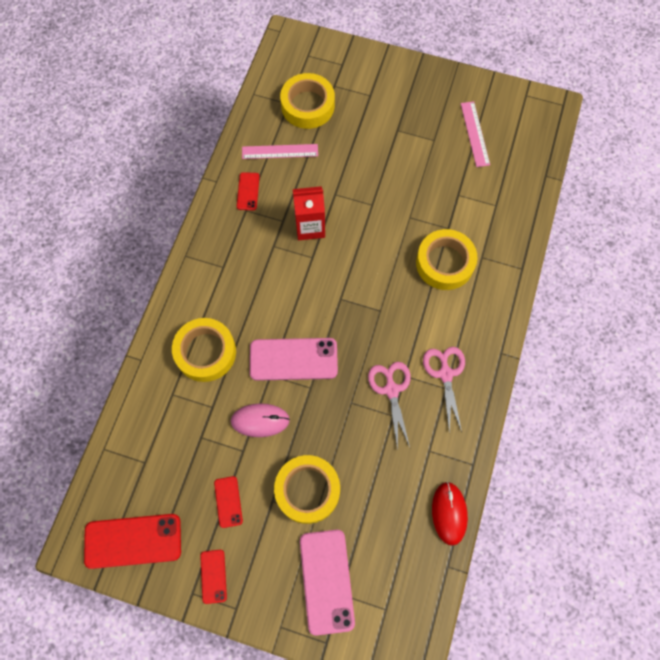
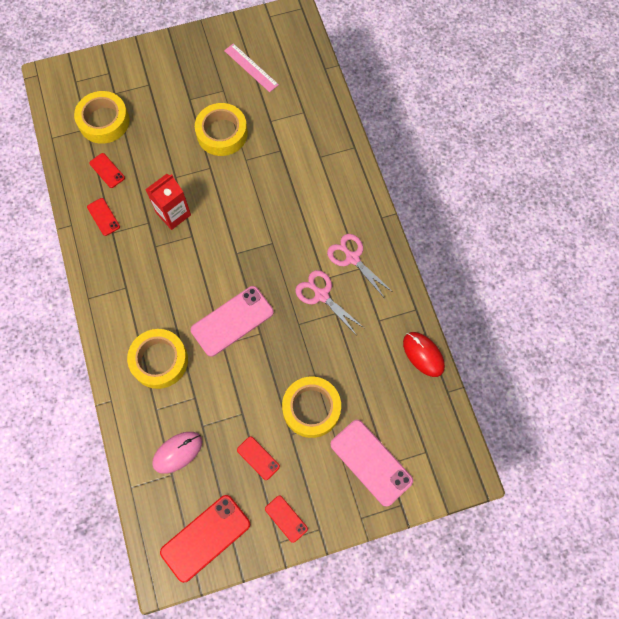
camera: 35 degrees left, 0 degrees up
(260, 420) = (239, 383): pink mouse -> pink mouse (177, 452)
(280, 151) = (107, 170): pink ruler -> red phone
(445, 263) = (295, 178): yellow tape -> yellow tape (222, 133)

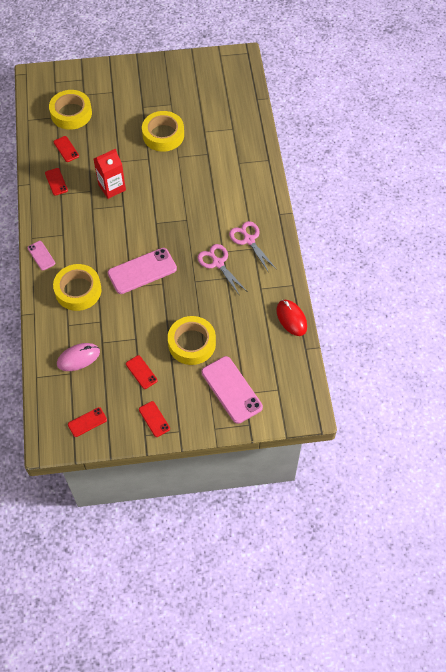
camera: 10 degrees right, 10 degrees down
(104, 320) = (41, 255): none -> pink phone
(205, 537) = (87, 422): red phone -> red phone, size x0.52
(251, 67) = (197, 90): pink ruler -> none

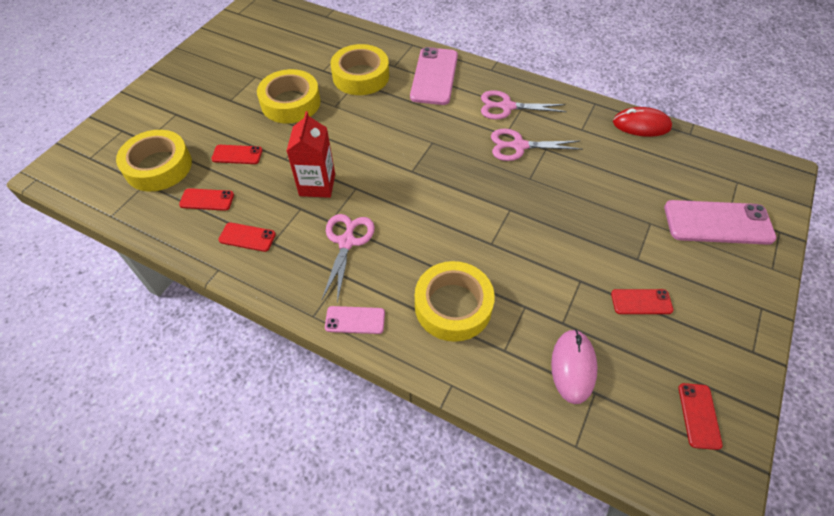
camera: 55 degrees left, 5 degrees down
(84, 224) = (347, 242): none -> pink scissors
(142, 271) = (475, 220): pink phone -> pink phone (434, 76)
(154, 419) = (729, 326): red phone -> red phone (237, 155)
(192, 343) = (624, 226): yellow tape -> yellow tape (361, 76)

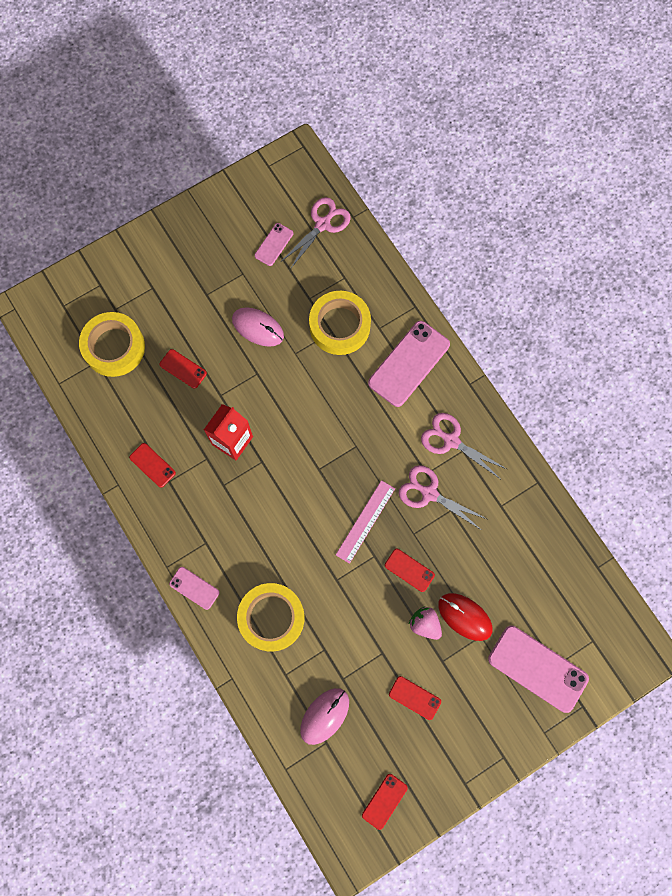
camera: 30 degrees right, 20 degrees up
(207, 199) = (138, 407): red phone -> red phone (409, 570)
(271, 51) = (273, 244): none -> pink phone
(291, 103) = (258, 328): yellow tape -> pink mouse
(347, 242) = (225, 513): pink scissors -> pink scissors (323, 224)
(482, 188) = (365, 521): none -> pink ruler
(597, 238) = (425, 624): none -> pink strawberry
(641, 125) = (560, 532): red mouse -> red mouse (465, 617)

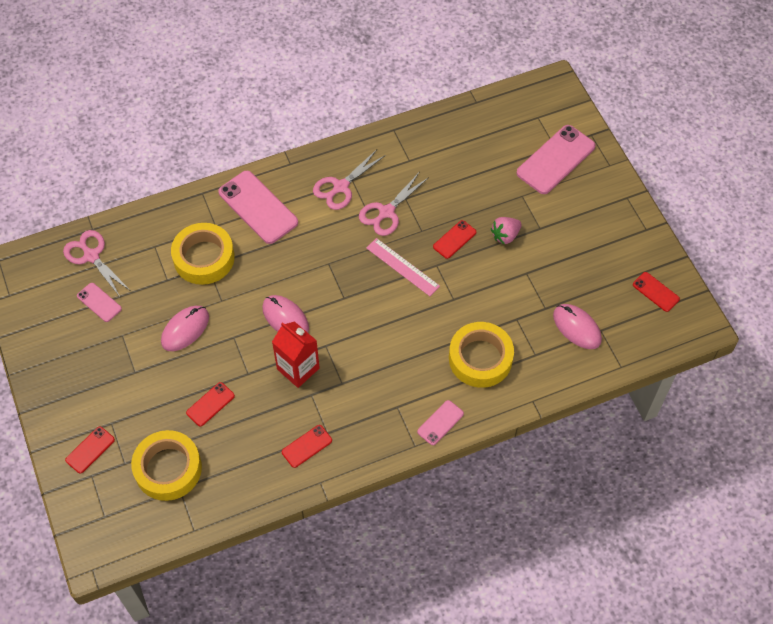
camera: 80 degrees left, 15 degrees down
(285, 417) = (285, 318): none -> pink mouse
(414, 697) = (569, 254): red phone -> red phone (90, 450)
(465, 617) = (503, 204): red mouse -> none

